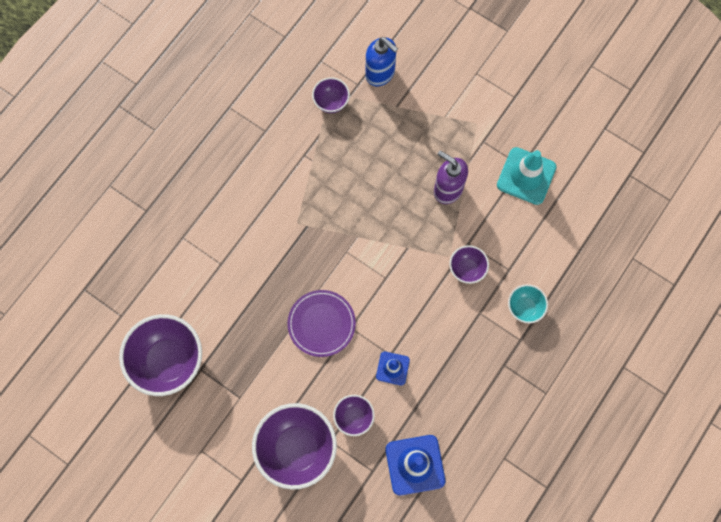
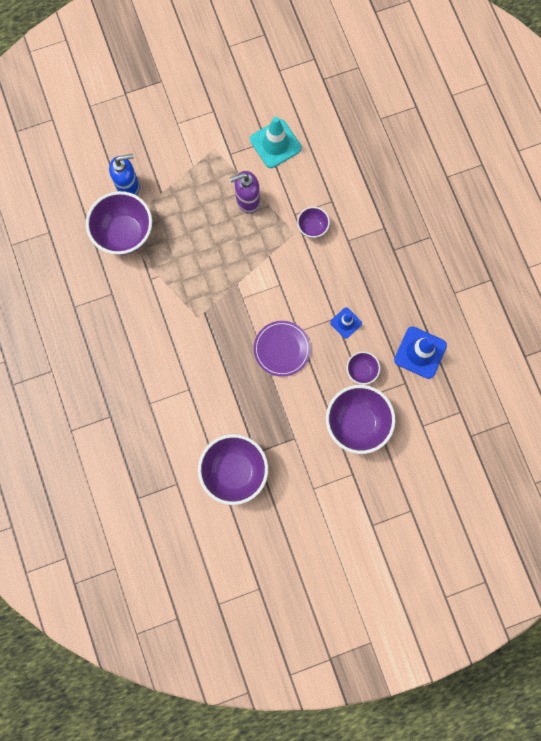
camera: 55 degrees left, 5 degrees up
(331, 102) = (125, 234): purple bowl -> purple bowl, size x1.99
(524, 308) = (365, 210): turquoise bowl -> none

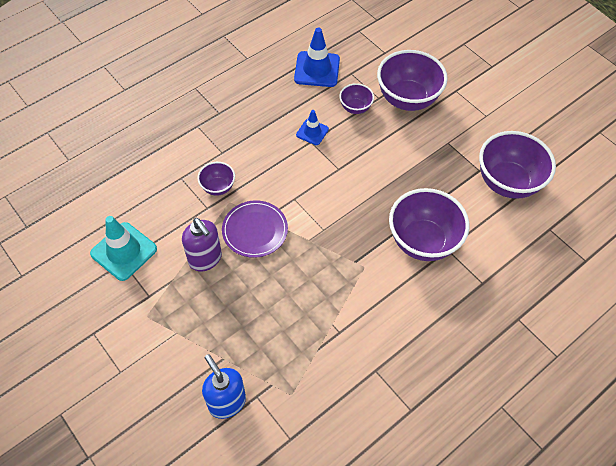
camera: 110 degrees left, 20 degrees down
(125, 234) = (293, 383): purple bowl -> purple bowl (423, 241)
(282, 349) = (363, 178): purple plate -> purple plate (255, 230)

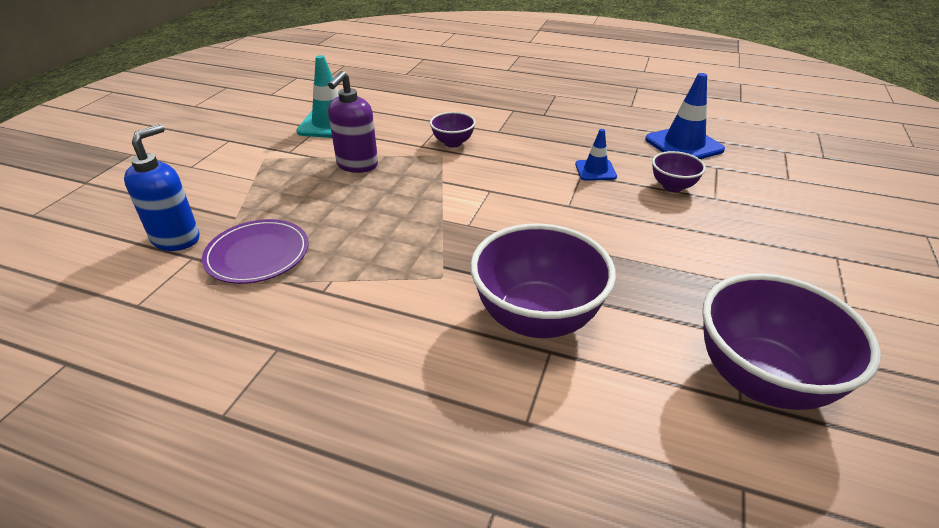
camera: 60 degrees right, 20 degrees down
(255, 230) = (420, 180): purple plate -> purple plate (257, 254)
(407, 99) = (749, 220): purple bowl -> none

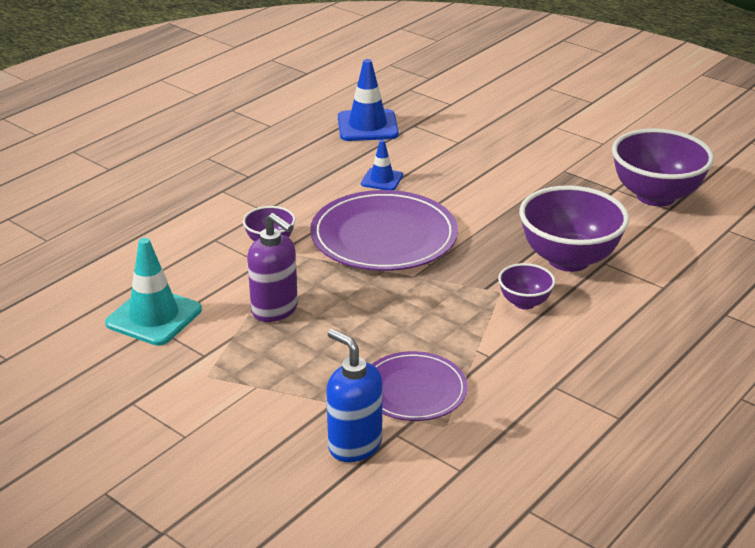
camera: 70 degrees left, 5 degrees down
(498, 191) = (384, 236): none -> purple plate
(672, 186) = (431, 153): purple bowl -> purple bowl (524, 302)

